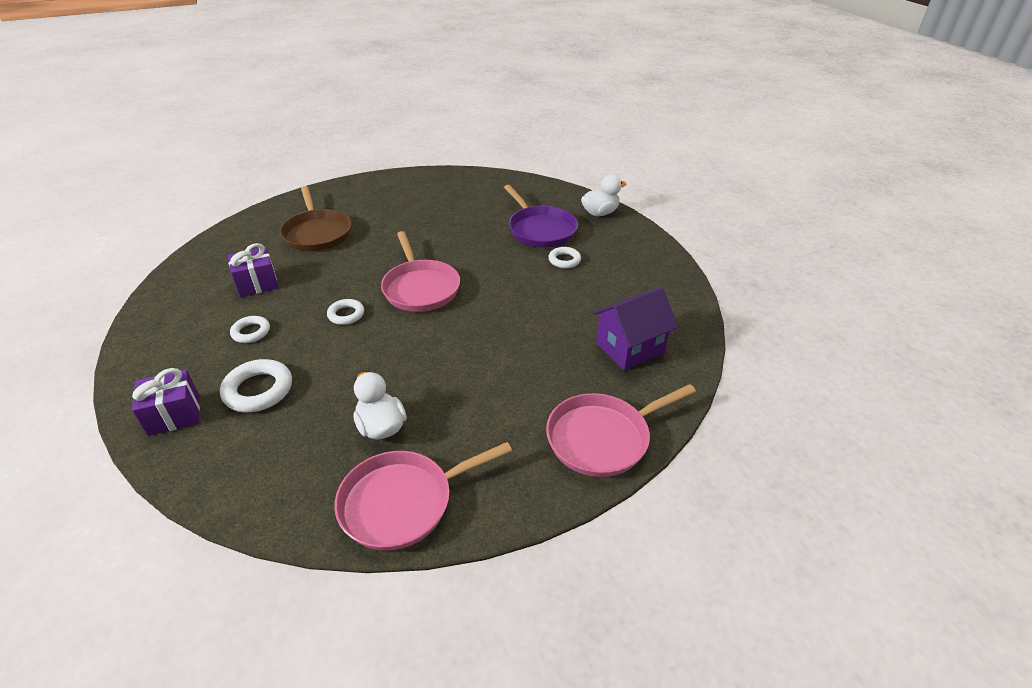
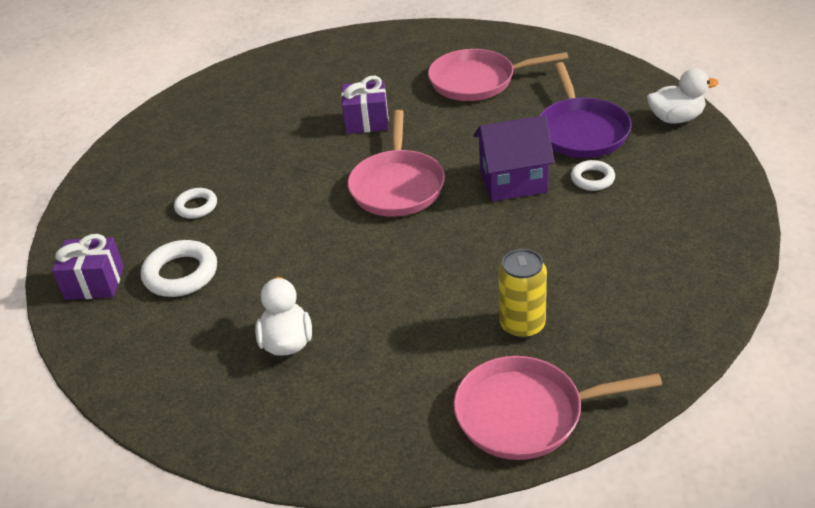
camera: 25 degrees right, 0 degrees up
(257, 283) = (222, 150): purple gift -> purple gift (366, 121)
(317, 233) = (309, 96): brown pan -> none
(346, 314) = (301, 204): white ring -> none
(402, 502) = (275, 428): pink pan -> pink pan (477, 81)
(566, 372) = (522, 325): none -> yellow can
(630, 348) = (618, 312): purple house -> purple house (513, 181)

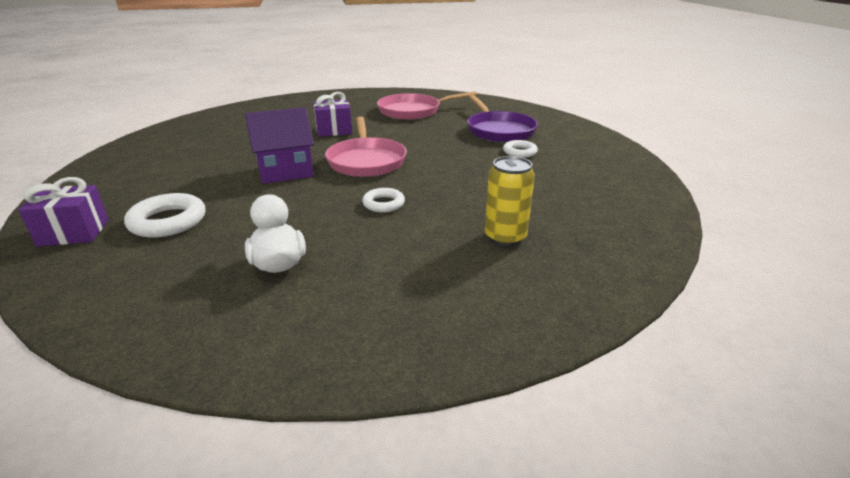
camera: 15 degrees left, 10 degrees down
(196, 206) = (188, 179): white ring -> white ring (383, 204)
(513, 181) = (459, 155): purple house -> purple house (285, 171)
(526, 414) = (539, 302): pink pan -> none
(676, 118) = (562, 123): white duck -> none

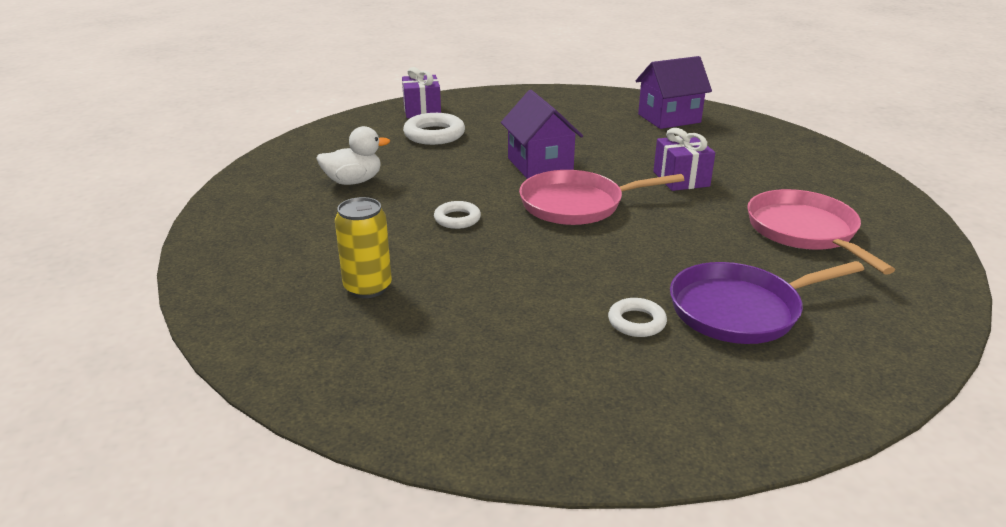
camera: 90 degrees right, 0 degrees up
(217, 126) = (669, 118): none -> purple house

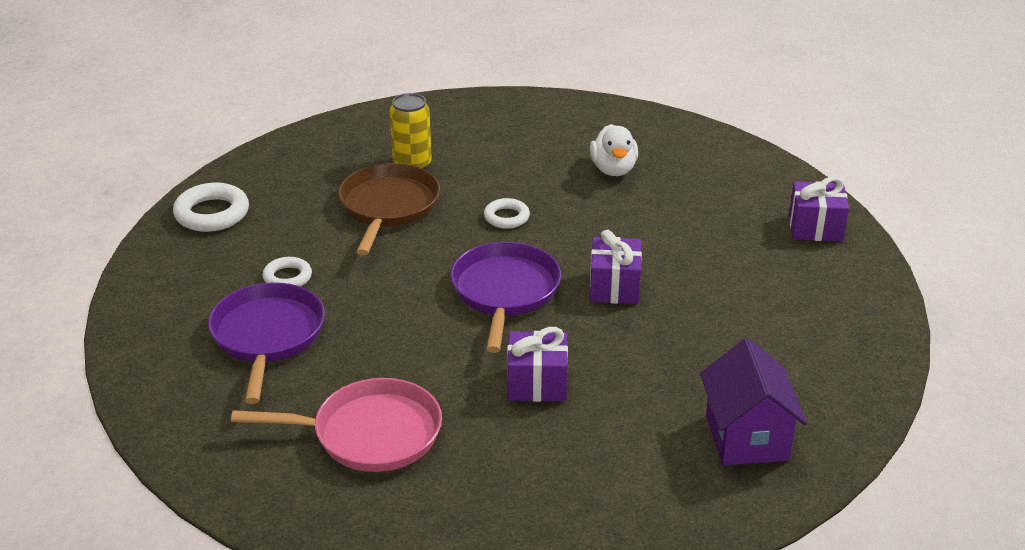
camera: 105 degrees right, 5 degrees up
(434, 134) = (729, 228): white ring -> white ring (212, 213)
(466, 286) = (388, 207): none -> brown pan
(540, 165) = (614, 287): purple house -> purple gift
(577, 204) = (504, 292): pink pan -> purple pan

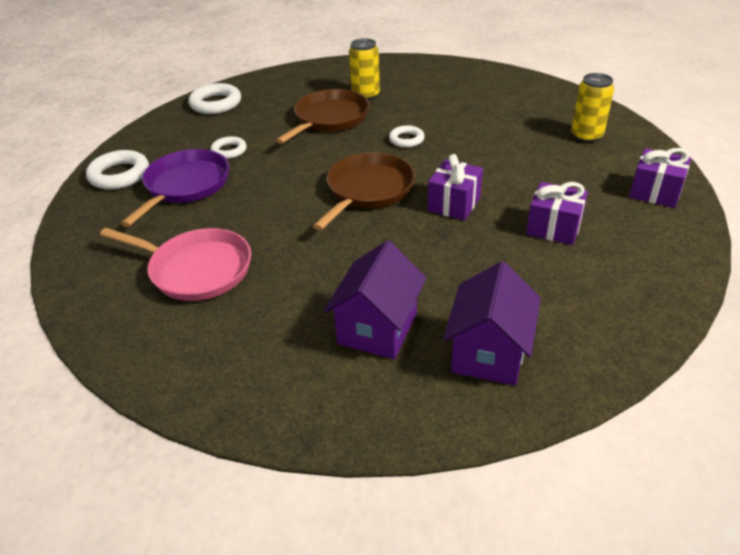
camera: 25 degrees right, 5 degrees up
(161, 341) = (119, 175): none -> white ring
(504, 292) = (368, 190): purple pan -> brown pan
(537, 384) = (343, 263): purple gift -> purple gift (553, 228)
(613, 169) = (509, 121): white duck -> none
(622, 443) = (377, 328): none -> purple house
(710, 172) = (586, 136): none -> yellow can

